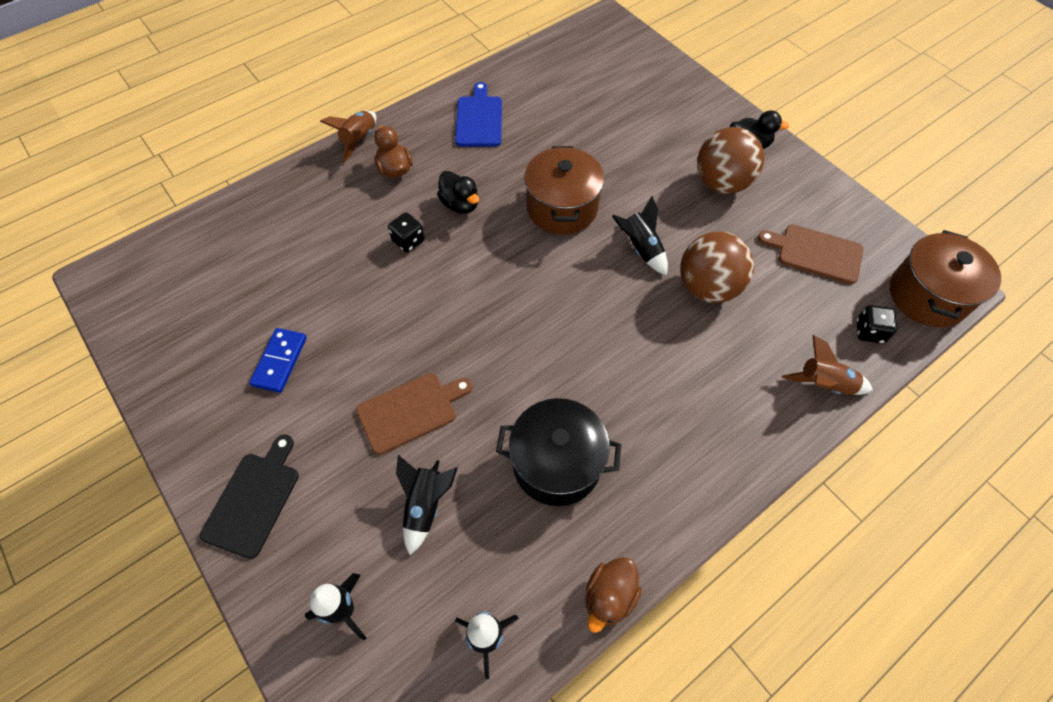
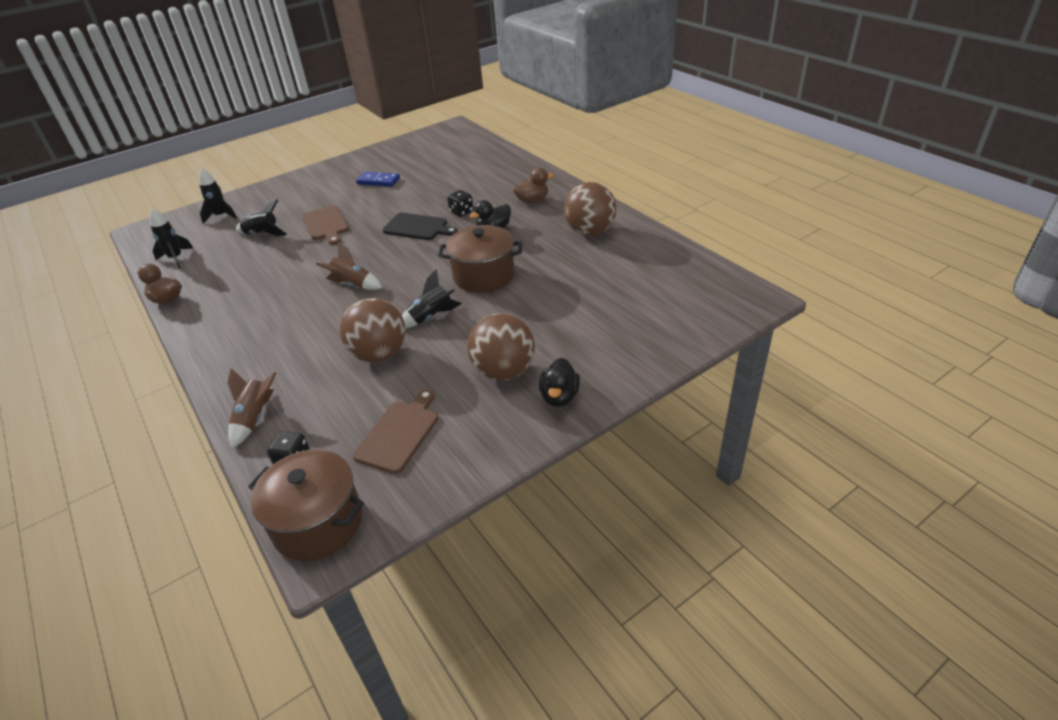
camera: 95 degrees right, 20 degrees down
(253, 500) = (295, 185): black cutting board -> black cutting board (418, 227)
(359, 140) = (563, 184): brown rocket -> brown rocket (353, 284)
(479, 119) = (590, 231): blue cutting board -> brown ball
(556, 463) = (262, 278): black pot -> none

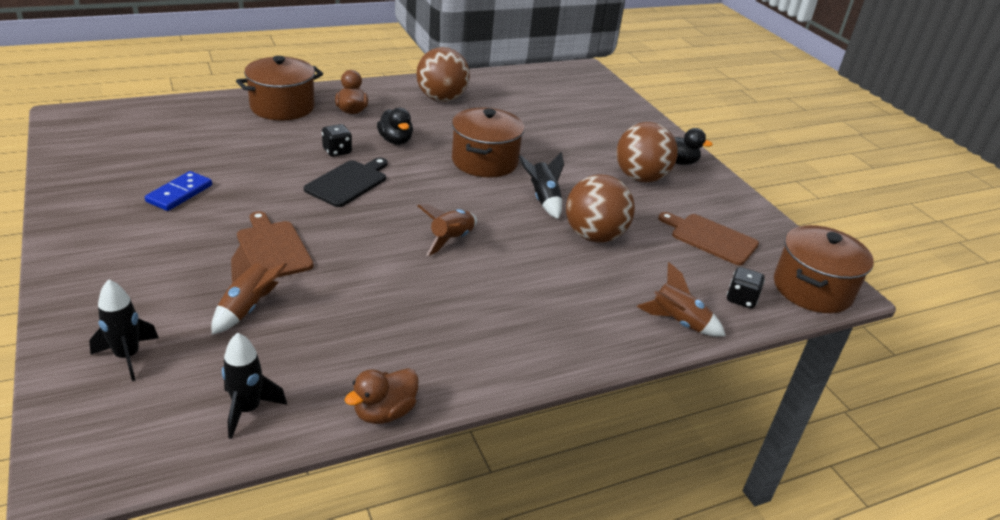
camera: 85 degrees left, 5 degrees down
(262, 234) = (247, 308): black rocket -> brown rocket
(326, 224) = (273, 248): brown cutting board -> brown cutting board turned 105 degrees counterclockwise
(516, 176) = (282, 107): none -> brown pot

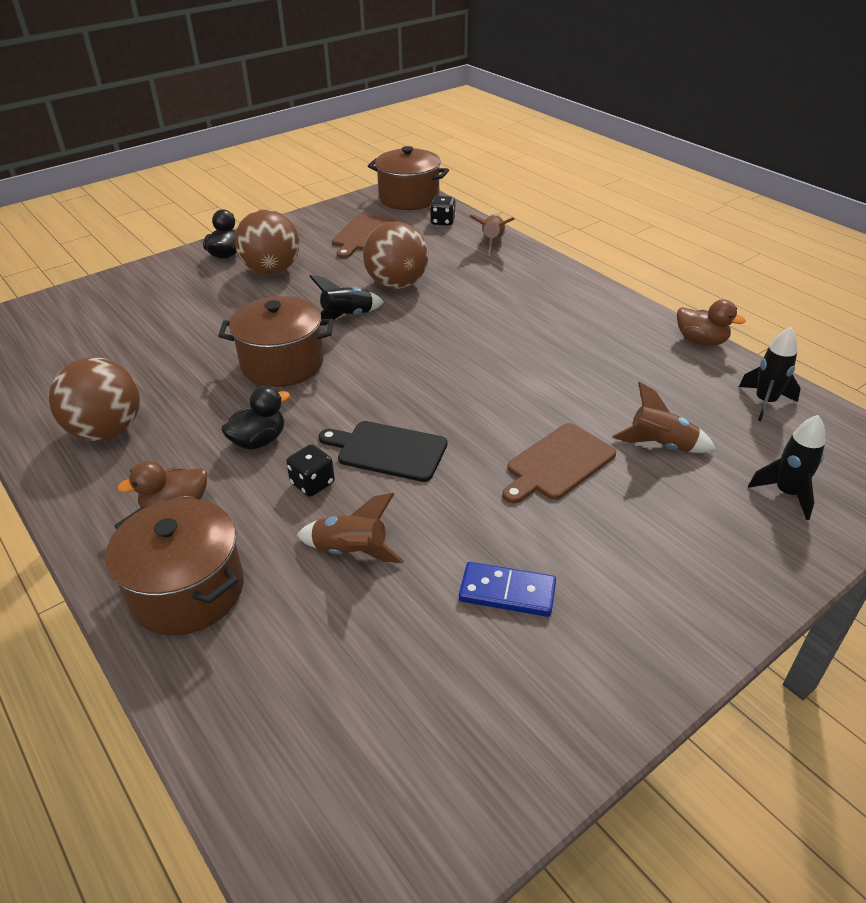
camera: 100 degrees left, 5 degrees up
(451, 240) = (458, 355): brown rocket -> brown rocket (351, 551)

